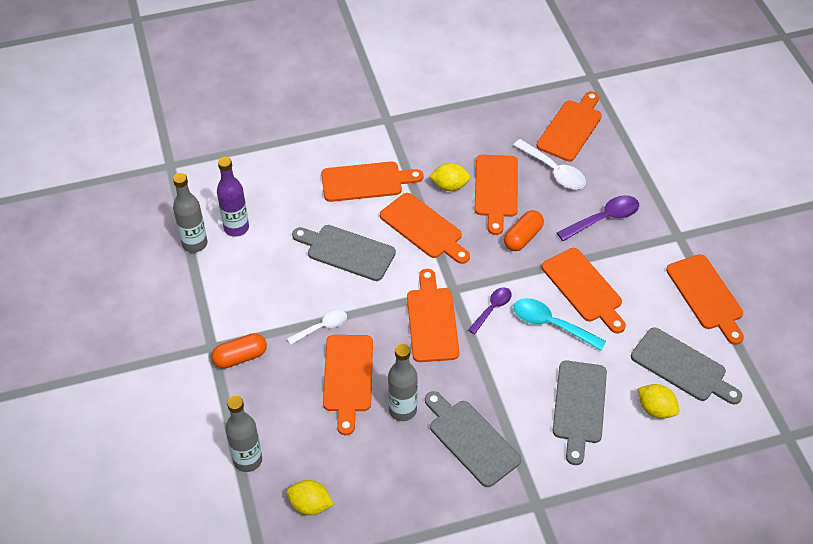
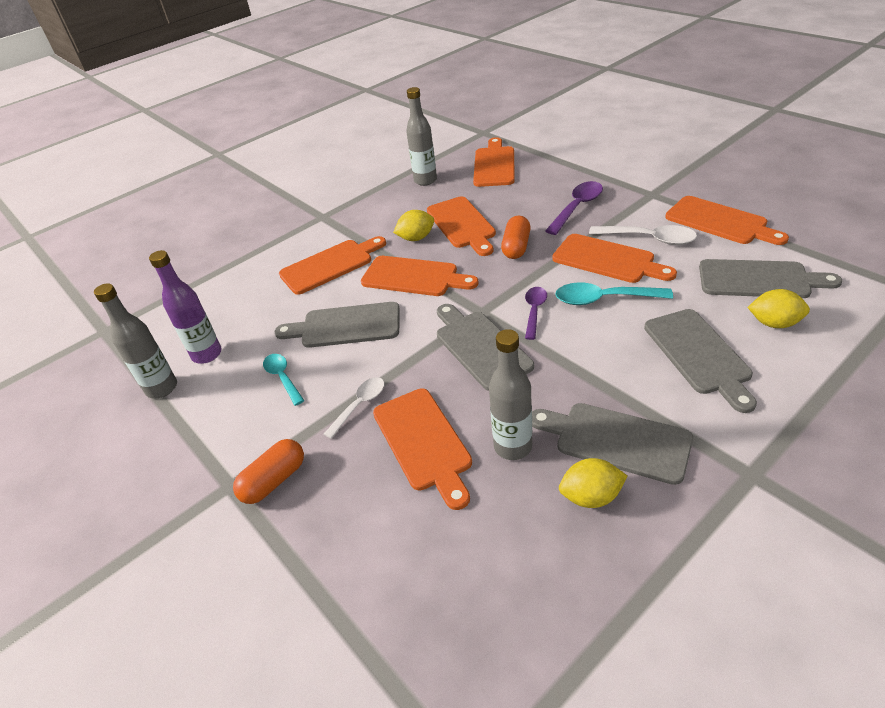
camera: 20 degrees left, 10 degrees down
(248, 460) = (349, 606): grey bottle -> grey bottle (425, 180)
(281, 277) = (283, 378): none -> turquoise spoon
(310, 505) = (474, 625): yellow lemon -> yellow lemon (591, 496)
(432, 321) = (480, 347): orange cutting board -> grey cutting board
(553, 171) = (503, 194): white spoon -> white spoon (649, 239)

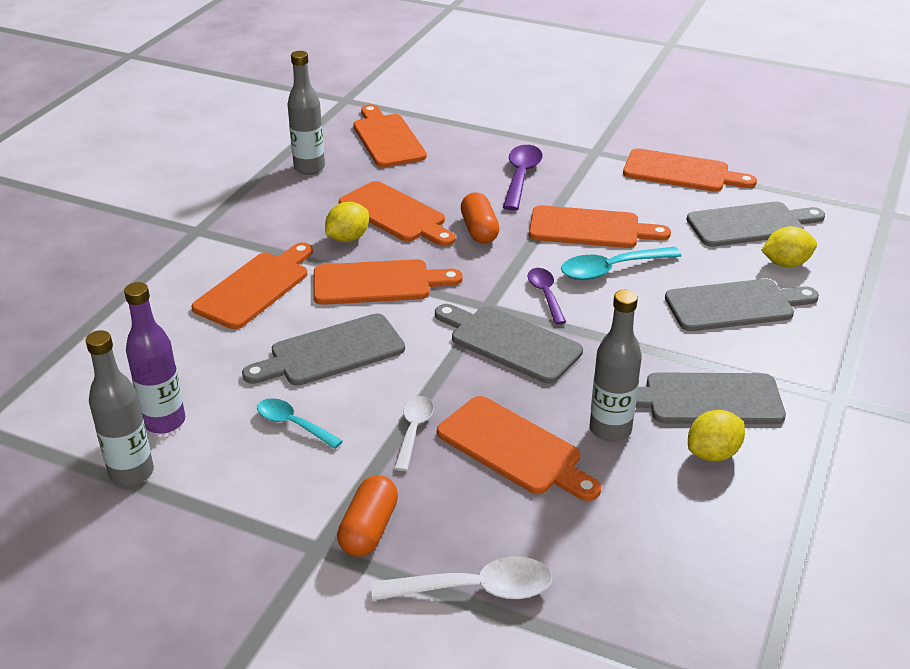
camera: 30 degrees left, 5 degrees down
(649, 239) = (620, 200): white spoon -> white spoon (475, 589)
(699, 355) = (735, 305): grey cutting board -> grey cutting board turned 60 degrees counterclockwise

